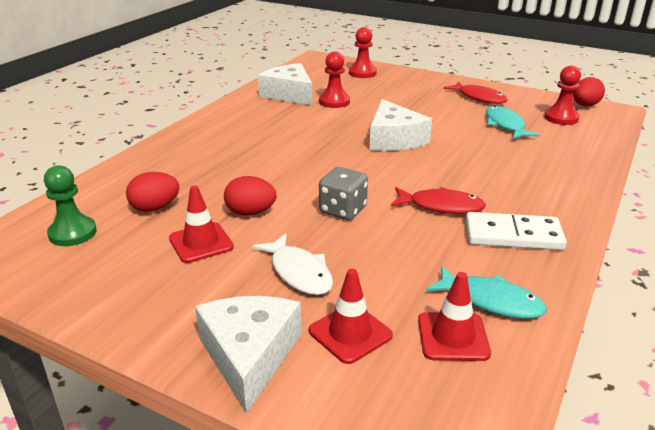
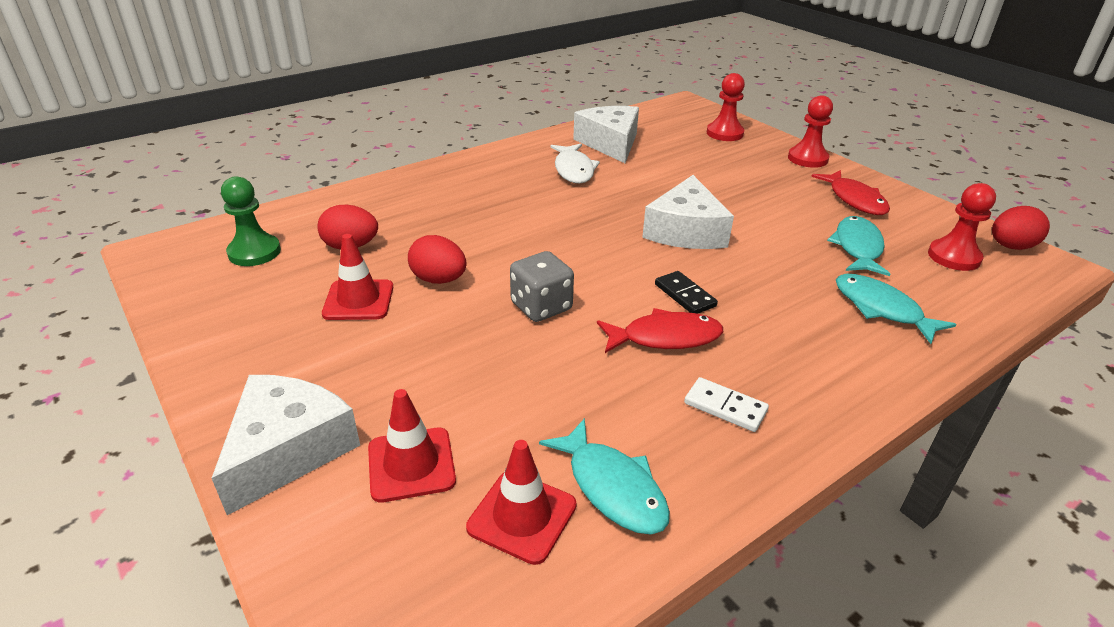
camera: 25 degrees right, 5 degrees up
(299, 272) = (424, 369): white fish -> white fish (573, 170)
(334, 102) = (655, 164): red pawn -> red pawn (807, 159)
(430, 178) = (685, 295): none -> black domino
(441, 206) = (665, 337): red fish -> red fish turned 45 degrees counterclockwise
(513, 235) = (725, 407): white domino -> white domino, size x0.58
(548, 156) = (881, 309): none -> turquoise fish

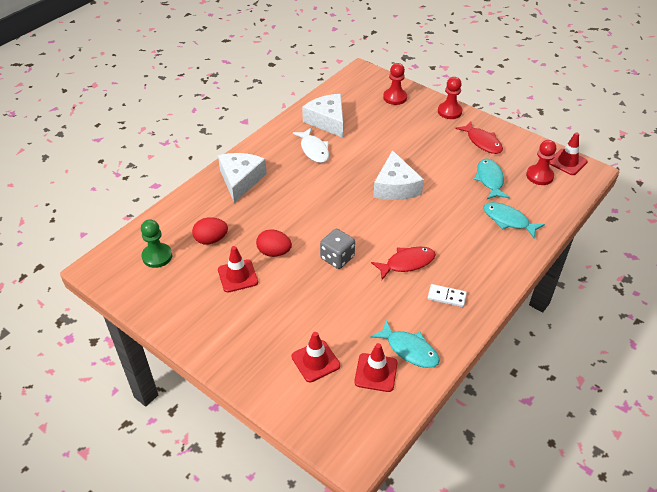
camera: 15 degrees left, 10 degrees up
(288, 450) = (254, 368): white cheese -> white cheese (240, 180)
(685, 295) = (408, 233): black domino -> none
(1010, 247) = (567, 162): red egg -> red traffic cone

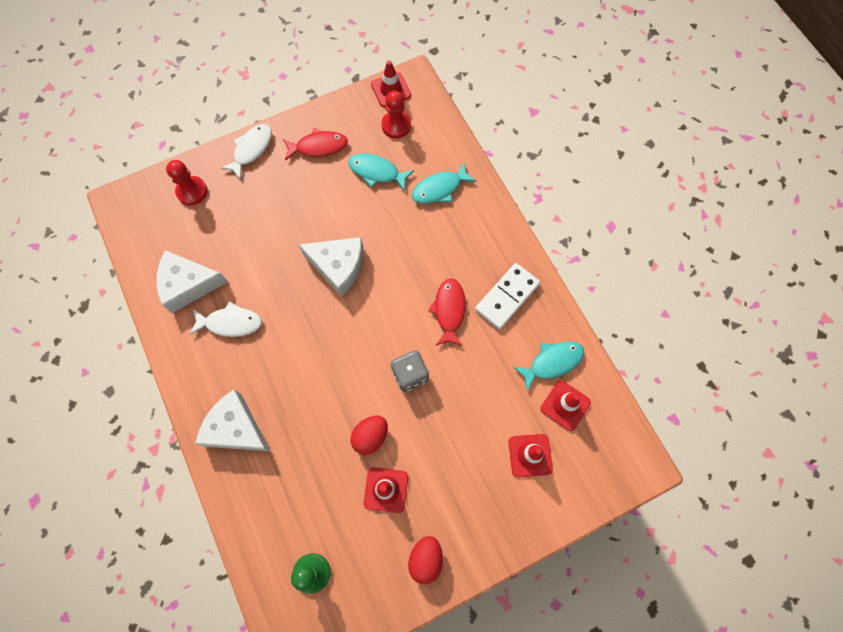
camera: 65 degrees left, 25 degrees up
(211, 239) = (316, 499): red egg -> red egg (425, 559)
(446, 297) = (507, 297): white domino -> white domino, size x1.73
(449, 111) = (251, 150): red pawn -> white fish

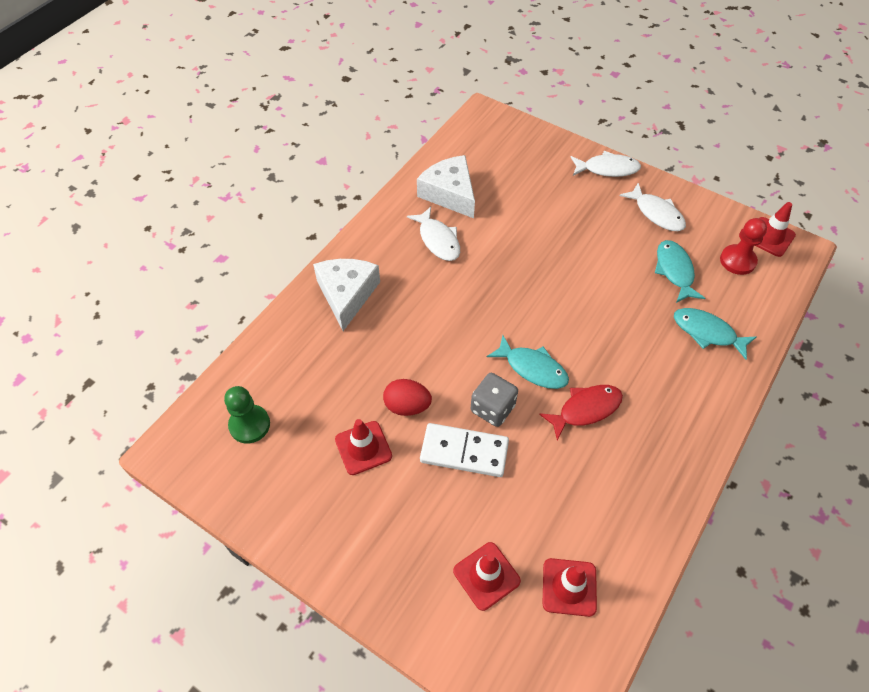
camera: 60 degrees right, 15 degrees down
(192, 191) = (533, 151): red pawn -> none
(318, 147) = (656, 213): red fish -> white fish
(338, 266) = (554, 290): white cheese -> none
(425, 559) = (315, 522): red egg -> none
(507, 297) = (645, 458): white domino -> white domino (464, 451)
(552, 362) = (608, 546): turquoise fish -> turquoise fish (532, 368)

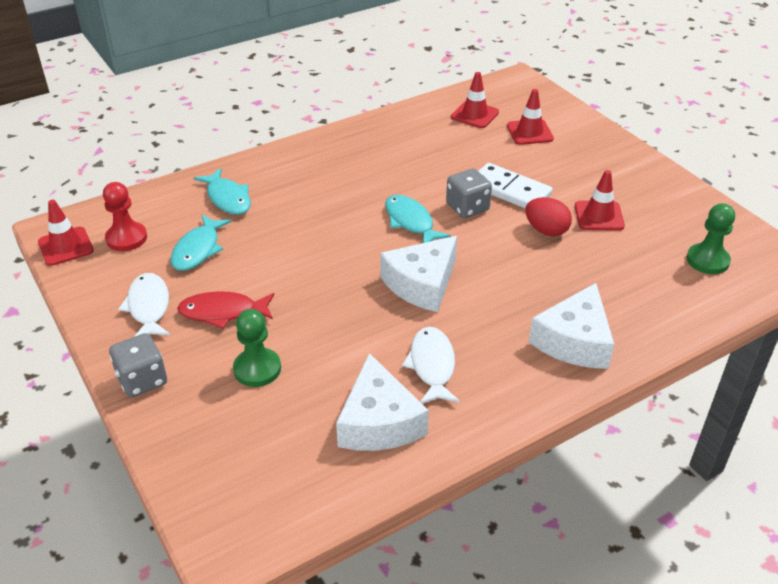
camera: 155 degrees left, 15 degrees down
(483, 304) = (422, 284): none -> white cheese
(546, 199) = (257, 369): none -> green pawn
(585, 409) = (386, 185): red fish -> red fish (223, 312)
(607, 169) = (142, 380): white fish -> grey dice

